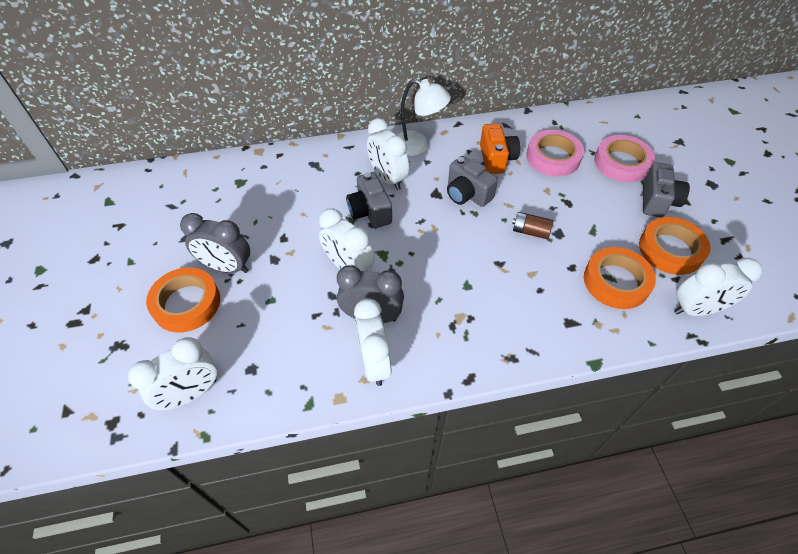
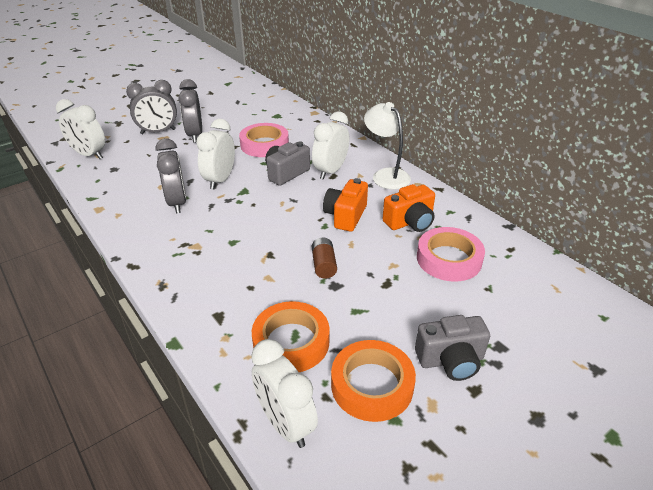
camera: 65 degrees right, 15 degrees down
(186, 303) = (158, 132): orange tape -> grey clock
(374, 362) = (134, 215): white clock -> none
(418, 146) = (386, 175): white lamp -> white lamp turned 150 degrees clockwise
(467, 194) = (345, 216): grey camera -> orange camera
(621, 163) = (492, 316): pink tape -> pink tape (264, 144)

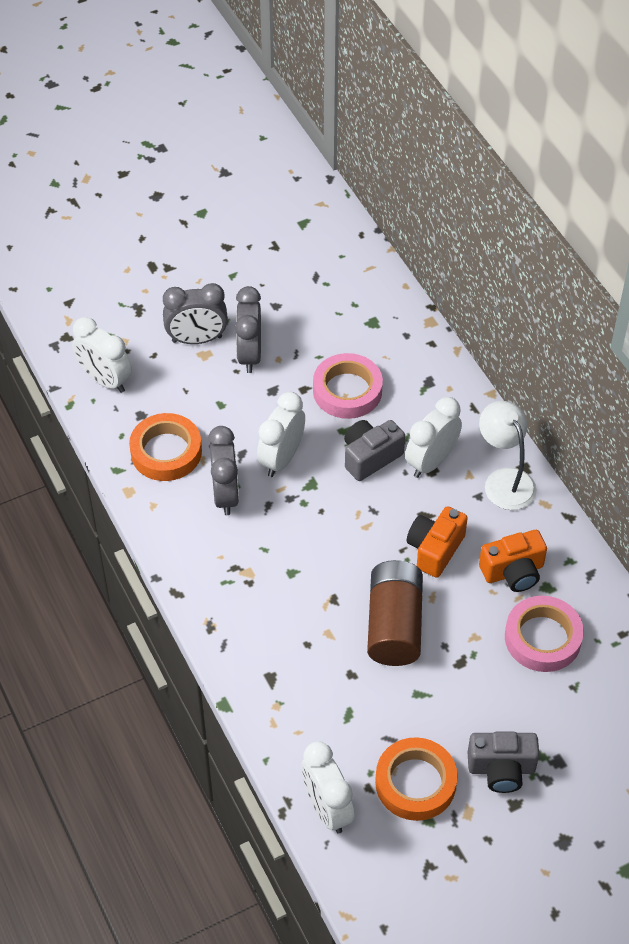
camera: 10 degrees right, 15 degrees up
(291, 342) = (343, 722): orange tape -> orange tape (166, 452)
(324, 265) = (394, 625): brown battery -> brown battery, size x2.07

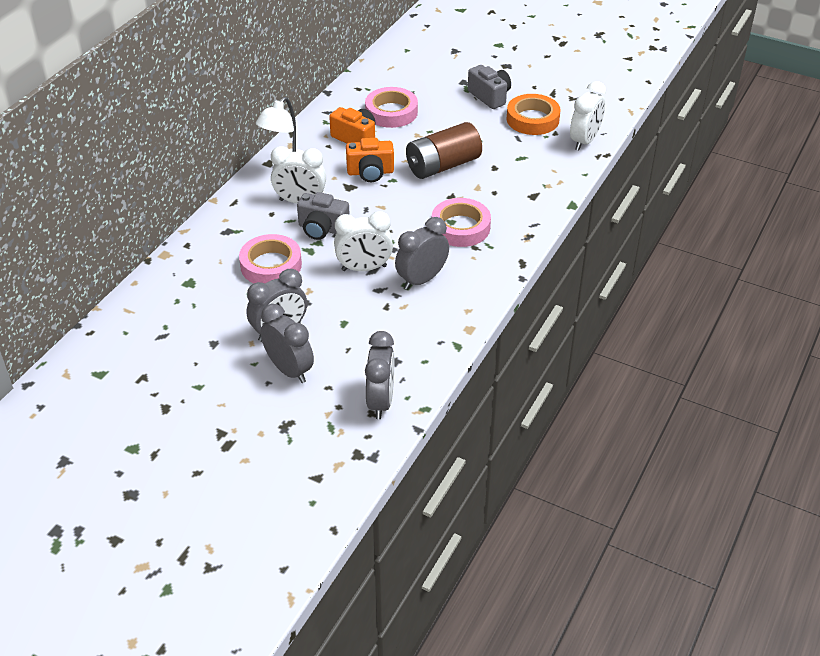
camera: 125 degrees left, 10 degrees down
(105, 380) = (380, 401): white clock -> grey clock
(166, 452) = (415, 328): orange tape -> none
(274, 574) = (460, 227): none -> pink tape

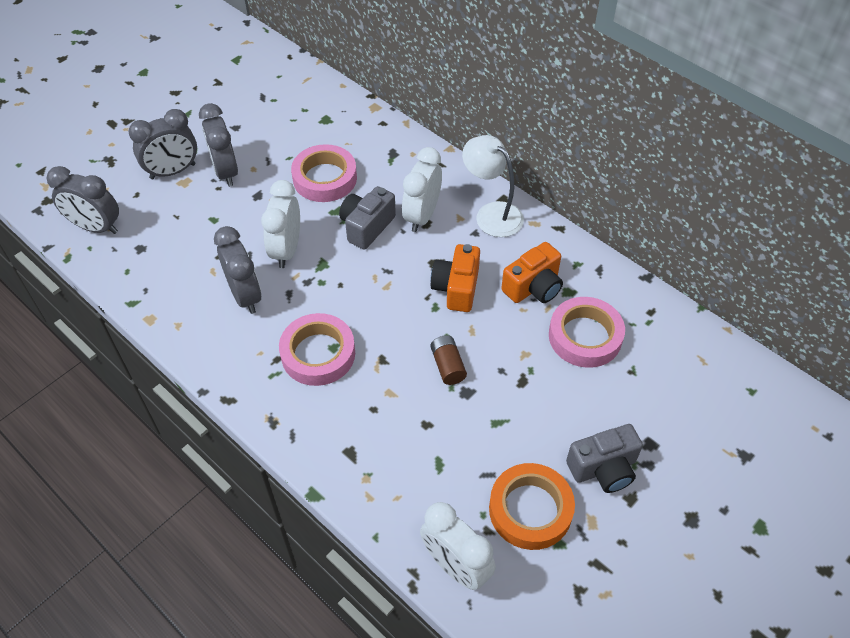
camera: 105 degrees right, 10 degrees up
(443, 166) = (448, 366): brown battery -> brown battery, size x0.48

